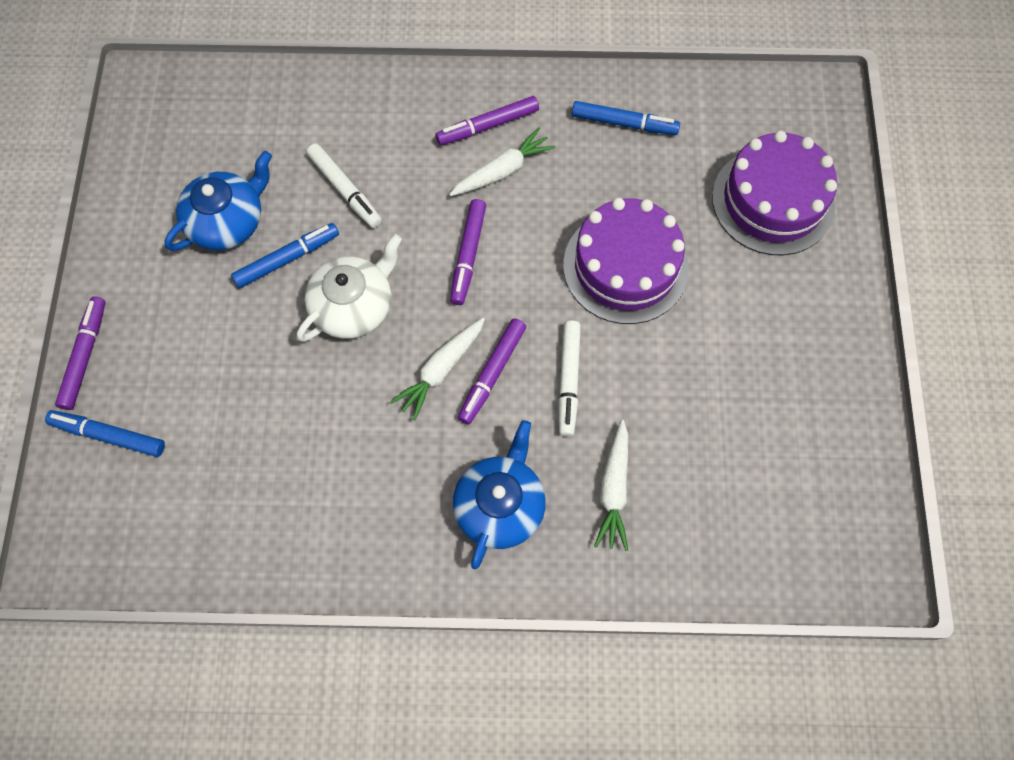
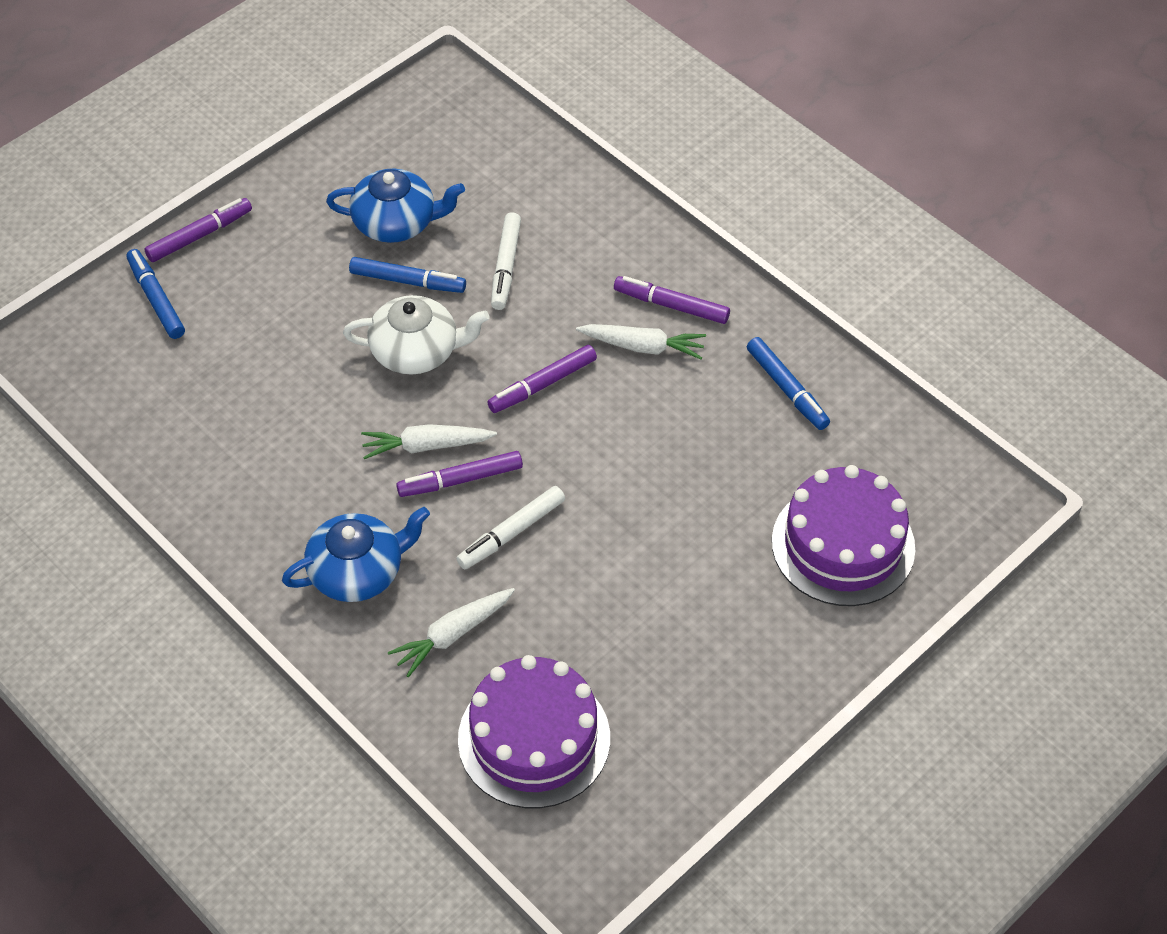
camera: 45 degrees right, 15 degrees down
(625, 266) = (656, 492): purple cake -> purple cake (534, 738)

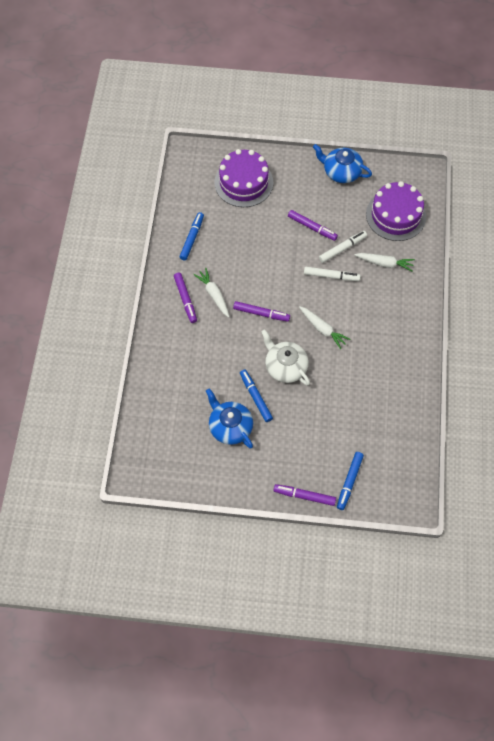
camera: 130 degrees left, 10 degrees up
(358, 571) = (391, 309): blue teapot -> blue teapot (341, 172)
(460, 480) = (326, 307): purple marker -> purple marker (312, 227)
(506, 266) = (217, 369): white marker -> white marker (342, 248)

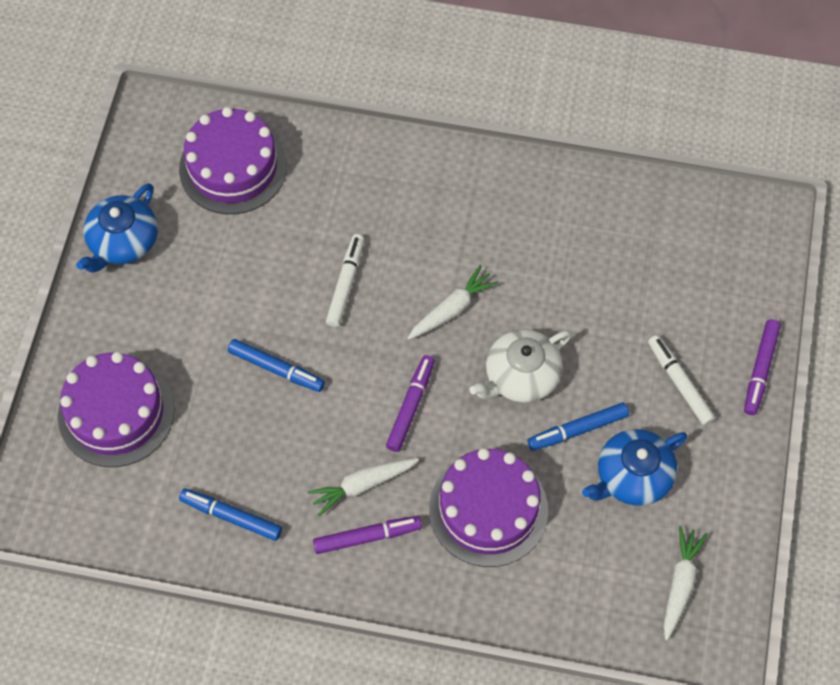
camera: 85 degrees left, 0 degrees up
(205, 355) = (488, 509): none -> purple cake
(312, 227) = (238, 304): purple marker -> none
(342, 248) = (290, 259): white marker -> white marker (679, 383)
(349, 482) = (736, 300): blue marker -> blue marker (276, 369)
(384, 263) = (330, 197): white carrot -> white carrot (680, 584)

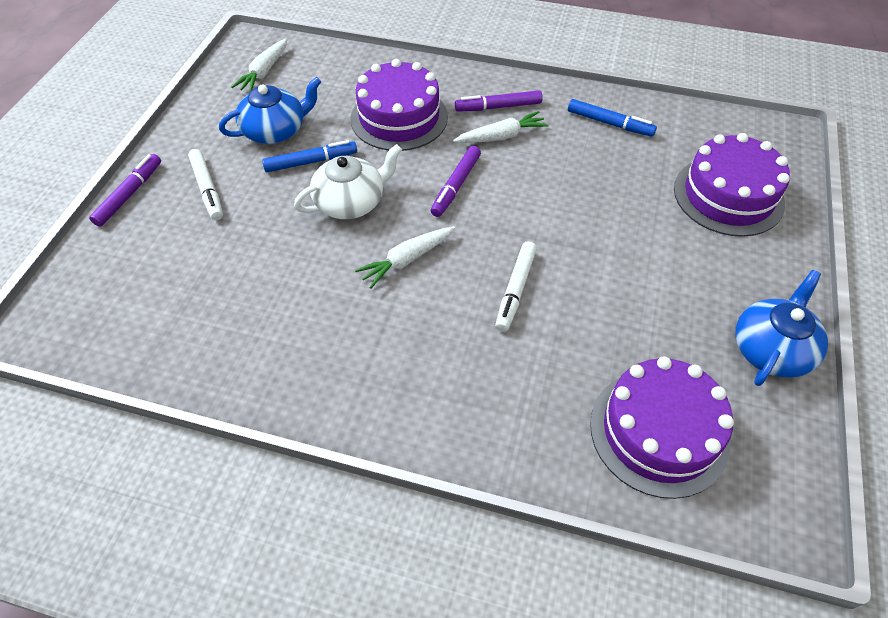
camera: 175 degrees left, 10 degrees down
(276, 369) = (582, 220): blue marker -> none

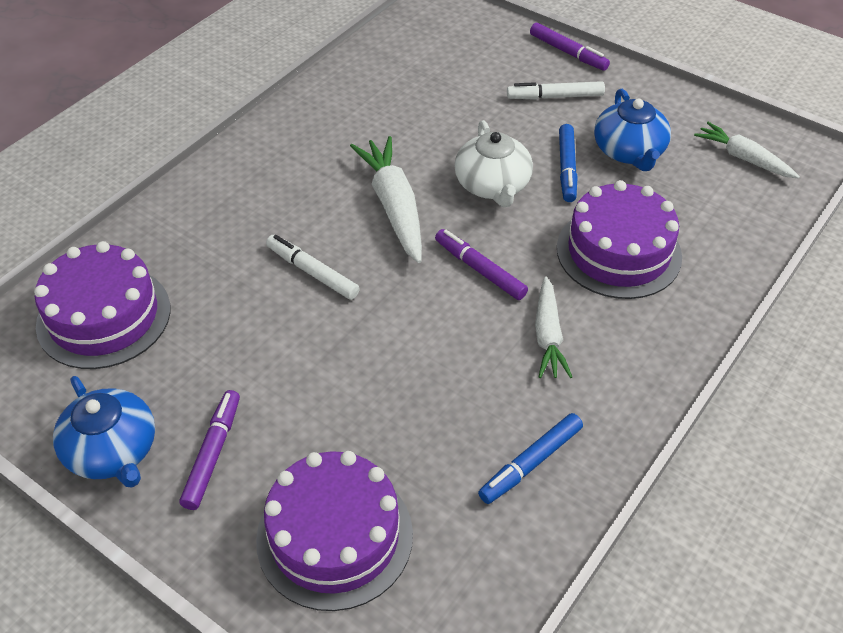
camera: 110 degrees right, 5 degrees down
(407, 260) = (394, 206): white carrot -> white carrot, size x1.56
(498, 107) = (608, 351): purple marker -> purple marker (212, 453)

